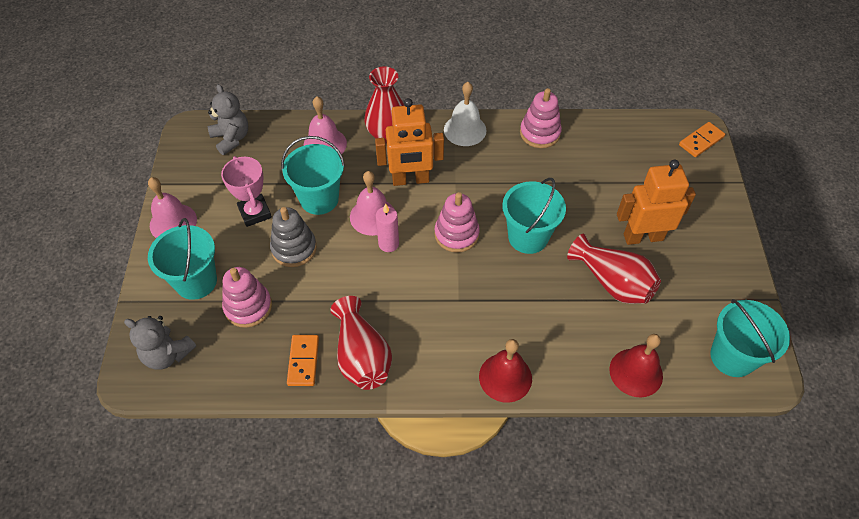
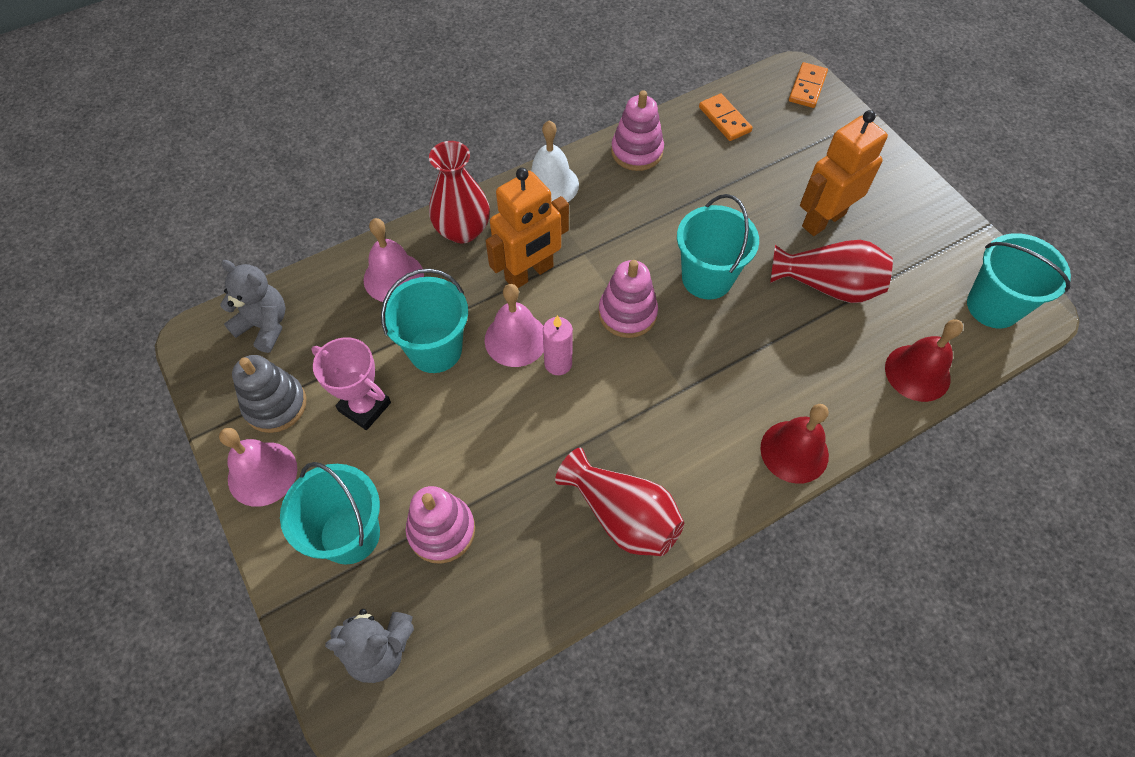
camera: 30 degrees left, 5 degrees up
(294, 248) = (447, 427): grey stacking toy -> grey stacking toy (275, 405)
(303, 361) = (558, 560): orange domino -> orange domino (724, 119)

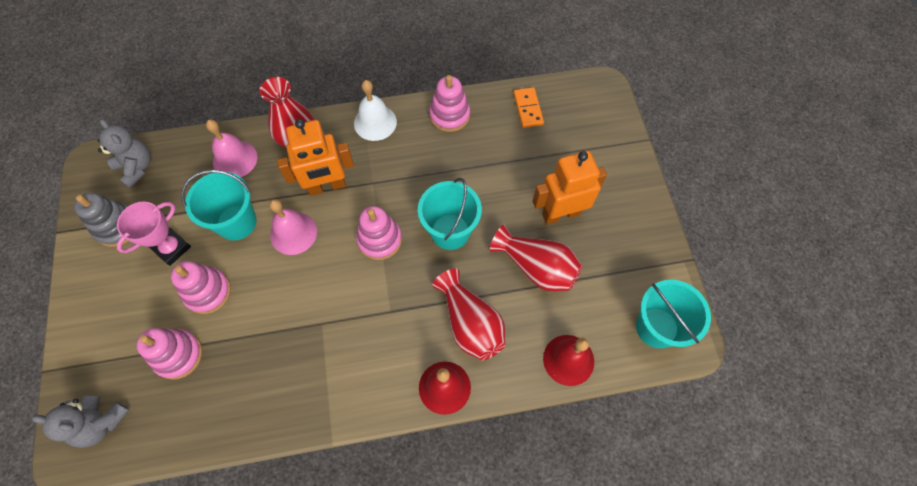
camera: 20 degrees right, 5 degrees up
(262, 473) = (87, 273): pink bell -> none
(350, 534) = (120, 336): turquoise bucket -> none
(365, 407) = (172, 248): pink trophy -> pink trophy turned 75 degrees clockwise
(441, 443) = (208, 292): none -> pink stacking toy
(558, 363) = (313, 261): pink candle -> none
(622, 515) = (301, 390): red vase -> red vase (470, 323)
(807, 87) = (605, 101): orange domino -> none

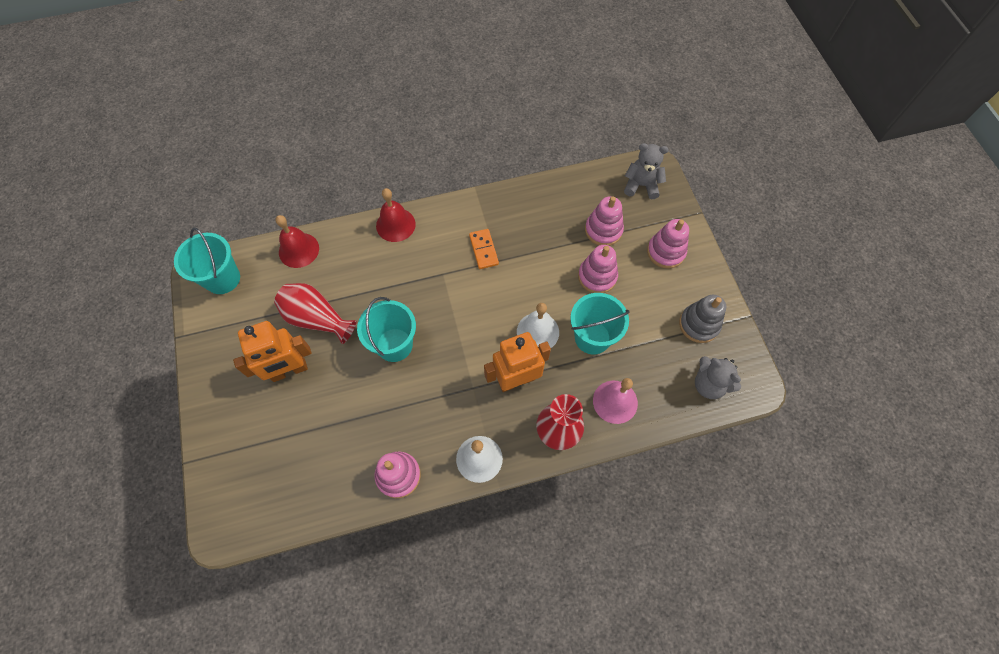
camera: 175 degrees right, 0 degrees up
(172, 248) = (641, 310): pink trophy -> none
(293, 233) = (537, 332): pink bell -> white bell
(379, 240) = (458, 332): pink stacking toy -> pink stacking toy (665, 252)
(470, 323) = (376, 270): red vase -> none
(528, 109) = (310, 492): orange domino -> orange domino (483, 250)

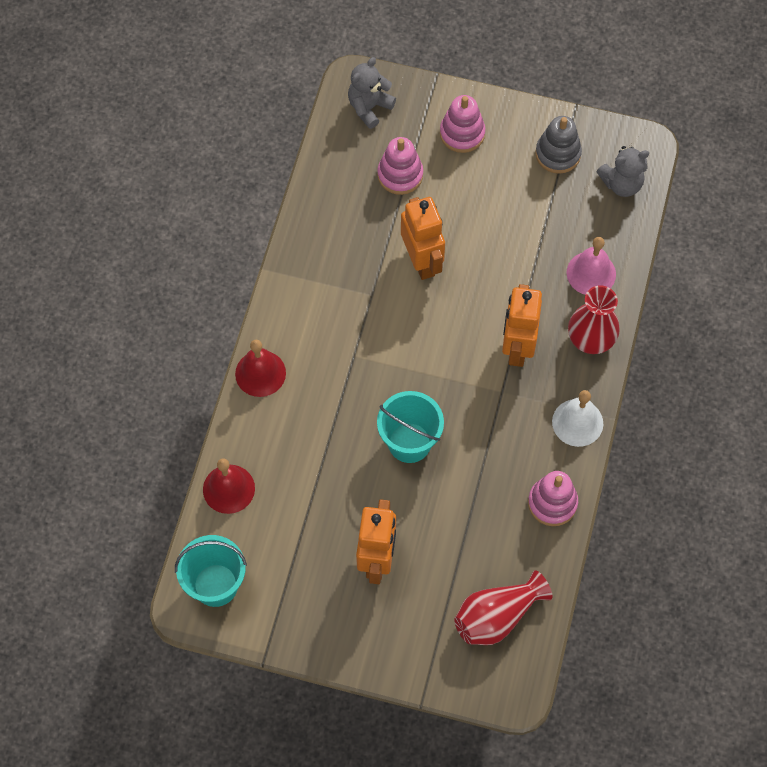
camera: 60 degrees left, 0 degrees up
(317, 319) = (331, 506): red vase -> red vase (497, 616)
(483, 250) = (350, 301): orange domino -> none
(537, 332) = (477, 300): white bell -> none
(545, 279) = (422, 261): none -> orange robot
(592, 337) = (514, 255): turquoise bucket -> none
(597, 277) = (450, 212): pink stacking toy -> none

